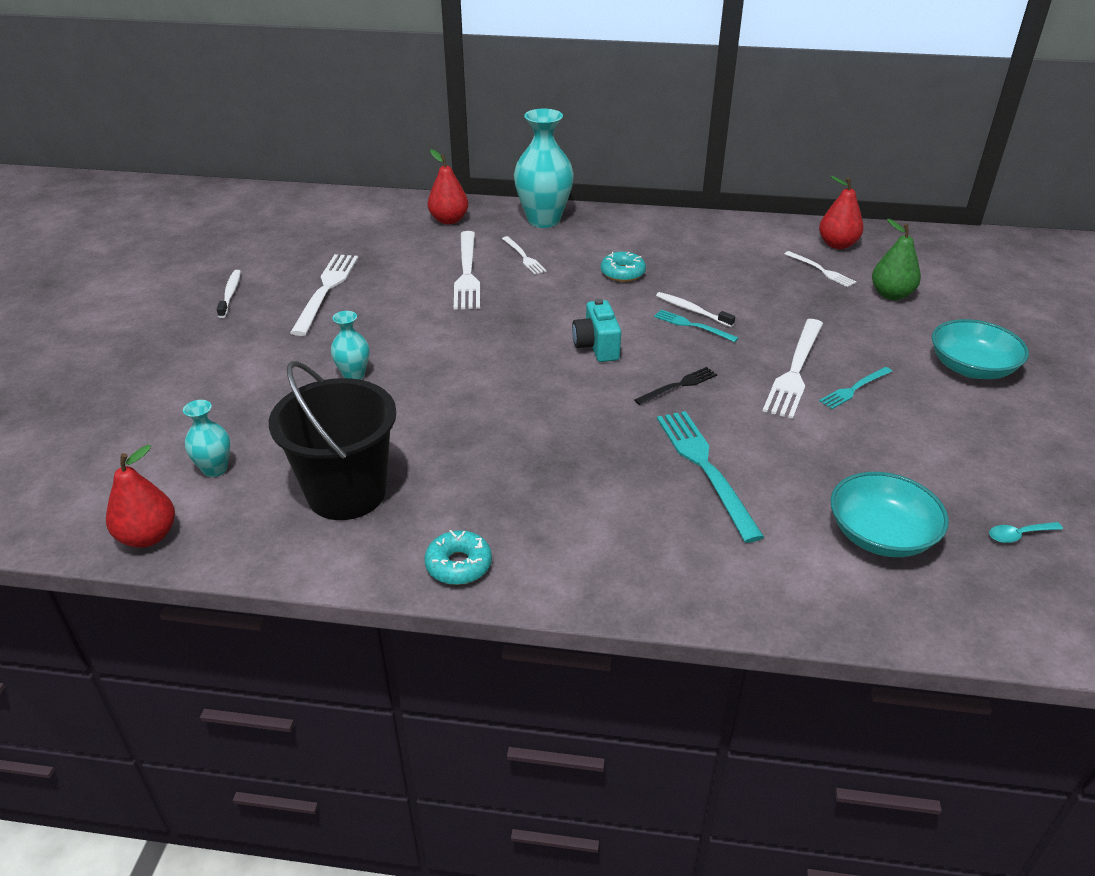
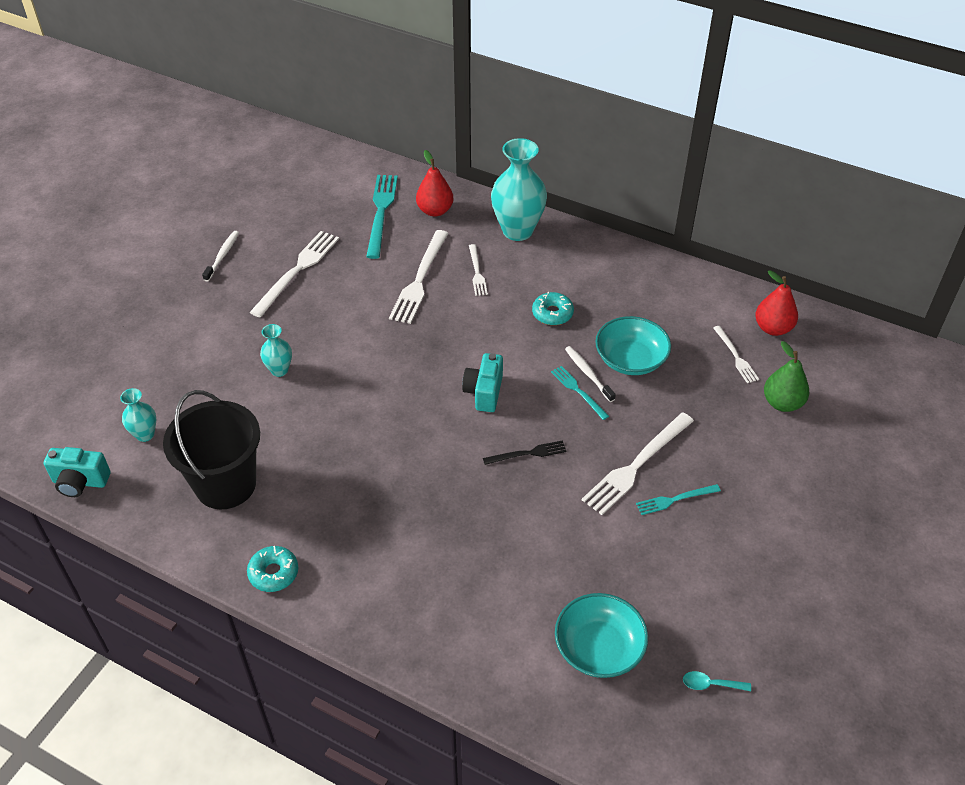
camera: 20 degrees right, 10 degrees up
(148, 536) = (80, 482): red pear -> turquoise camera
(705, 468) = (500, 543): turquoise fork -> turquoise fork (381, 212)
(971, 368) = (796, 507): turquoise bowl -> turquoise bowl (630, 359)

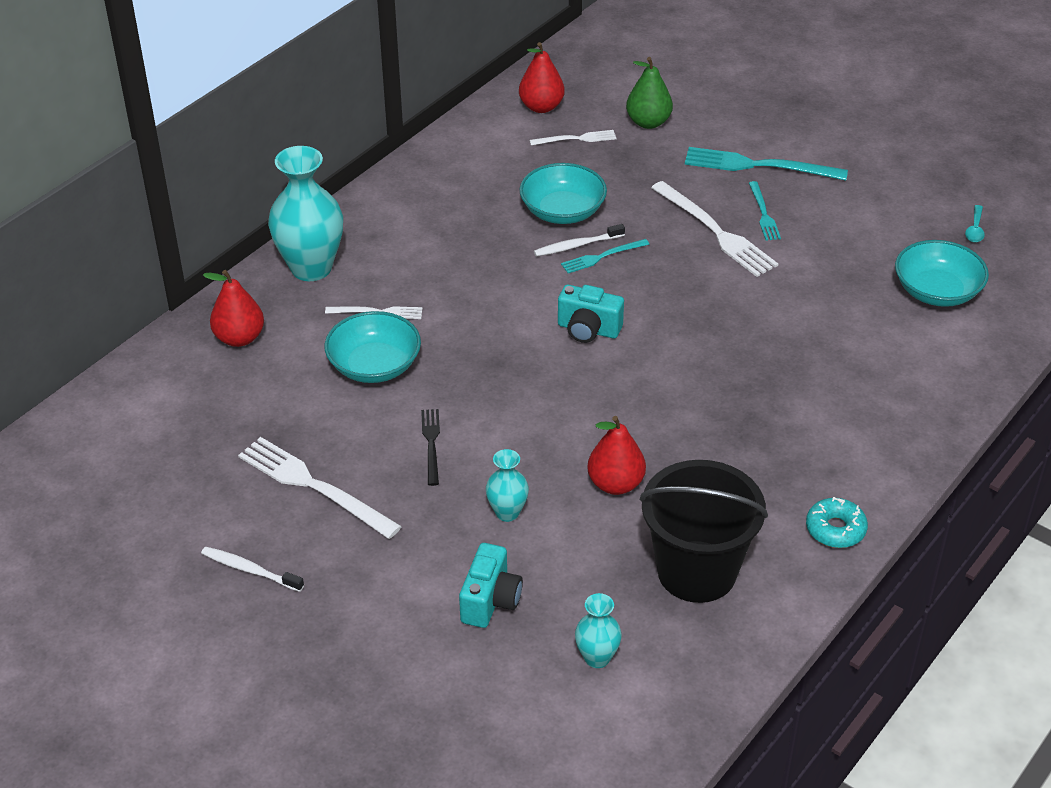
camera: 80 degrees left, 5 degrees down
(80, 482) = (672, 729): turquoise camera -> turquoise camera (490, 601)
(313, 427) = (615, 484): none -> red pear
(381, 212) = (220, 391): turquoise fork -> turquoise fork (758, 166)
(419, 279) = (374, 365): white fork -> turquoise bowl
(528, 453) = (687, 307): black fork -> black fork (431, 444)
(552, 313) = (472, 259): turquoise donut -> none

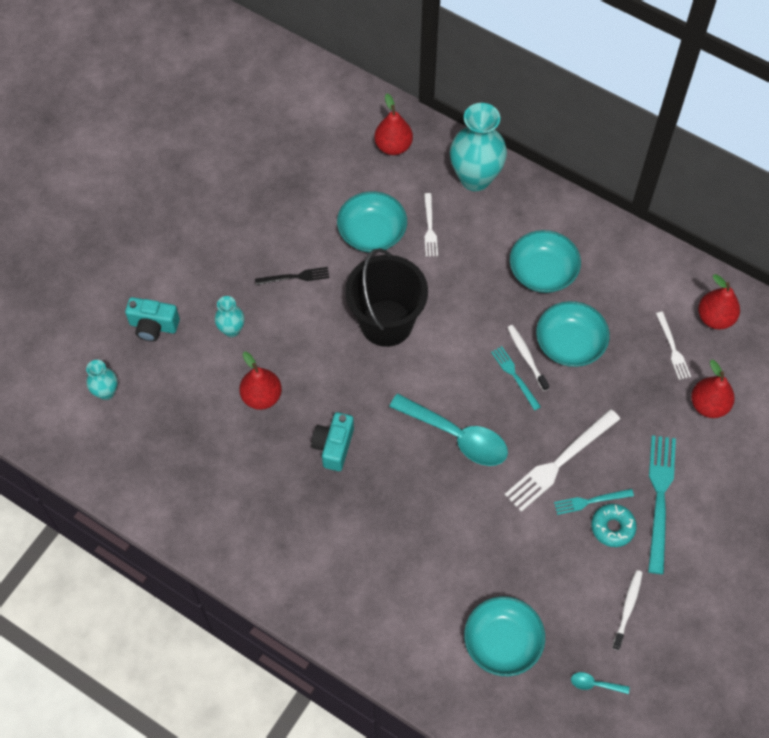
camera: 85 degrees right, 20 degrees up
(250, 570) = (178, 188): white toothbrush -> white toothbrush (627, 608)
(314, 486) = (251, 212): white fork -> none
(461, 223) = (542, 272): none -> turquoise bowl
(588, 330) = (425, 370): turquoise camera -> turquoise camera (334, 446)
(648, 122) = (708, 405): green pear -> red pear
(680, 308) = (457, 436): none -> turquoise spoon
(696, 572) = (180, 451): black bucket -> black bucket (386, 323)
(835, 529) = (222, 545): turquoise donut -> turquoise donut (612, 527)

